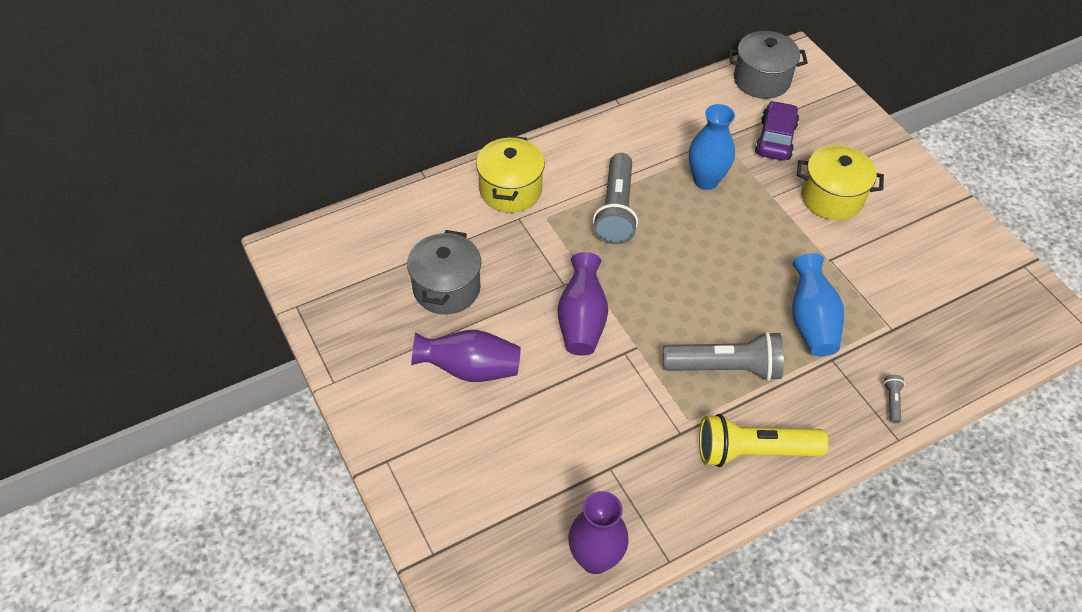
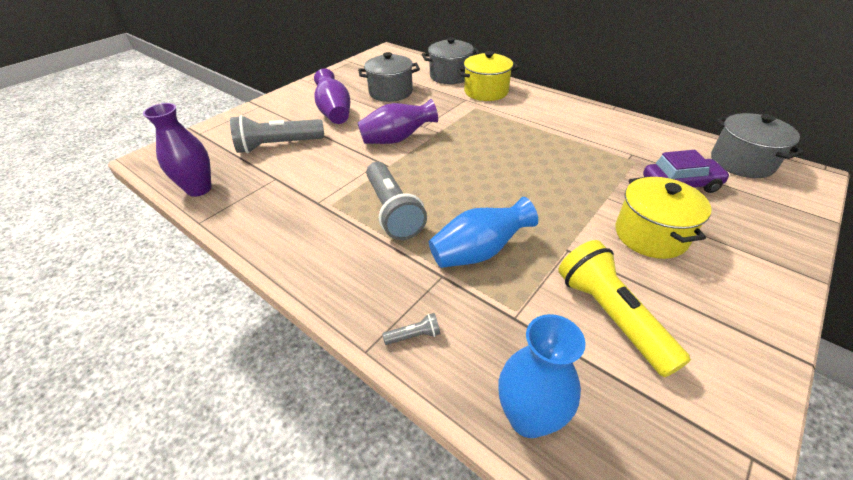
camera: 70 degrees right, 10 degrees down
(439, 207) = (450, 76): none -> grey pot
(616, 210) = (509, 129): grey flashlight -> grey flashlight (278, 146)
(706, 180) = (583, 159): blue vase -> blue vase (528, 418)
(753, 452) = (312, 245): yellow flashlight -> yellow flashlight (610, 316)

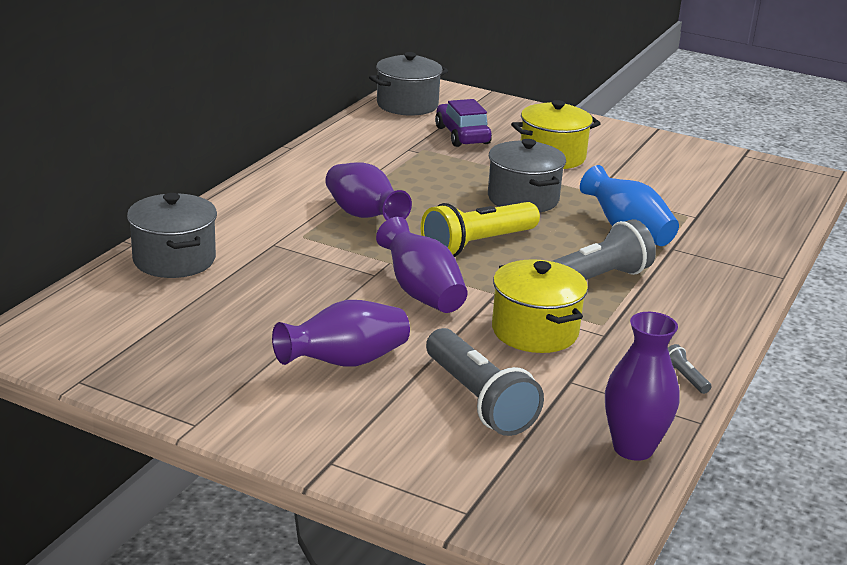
camera: 105 degrees left, 15 degrees down
(391, 92) = (250, 313): grey pot -> grey pot (523, 199)
(414, 335) = (749, 257): grey flashlight -> grey flashlight (684, 378)
(486, 92) = (242, 228): yellow pot -> yellow pot (535, 331)
(504, 128) = (364, 216): none -> purple vase
(528, 418) = (779, 214): blue vase -> none
(610, 316) = (665, 181): yellow flashlight -> yellow flashlight (477, 245)

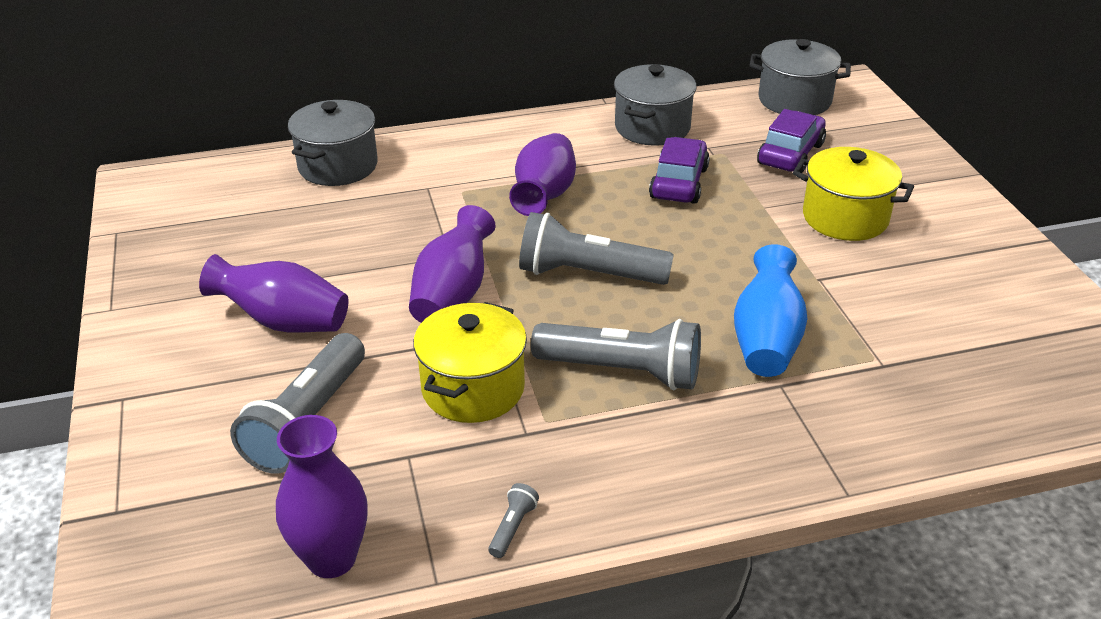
camera: 50 degrees right, 10 degrees up
(430, 175) = (679, 183): none -> purple car
(477, 245) = (588, 274): yellow flashlight -> grey flashlight
(523, 199) = (723, 249): grey pot -> grey pot (652, 127)

